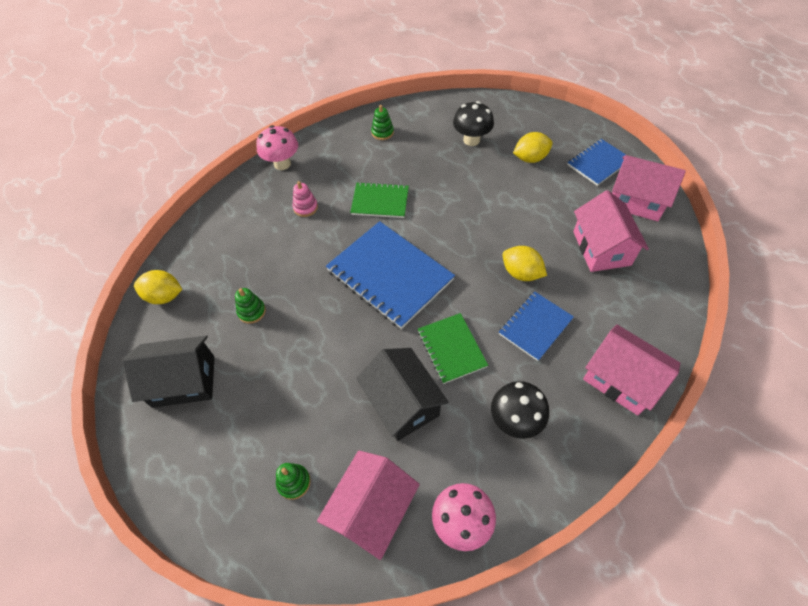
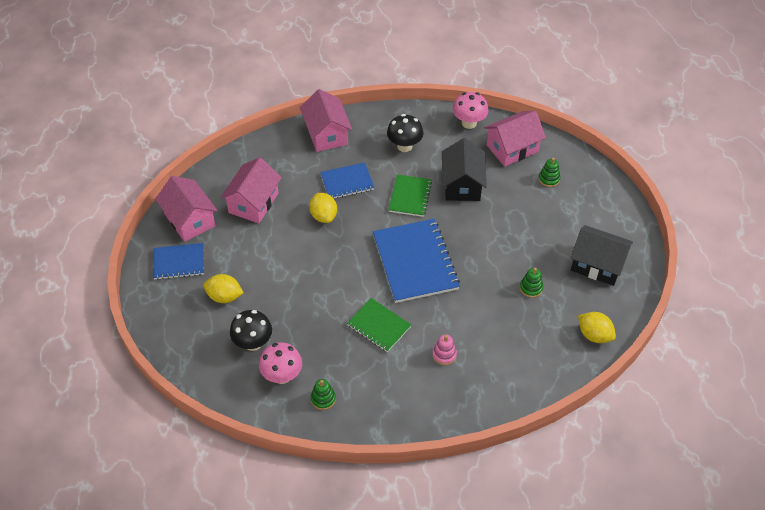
camera: 150 degrees left, 5 degrees down
(282, 164) = (439, 416): pink mushroom -> pink mushroom (282, 376)

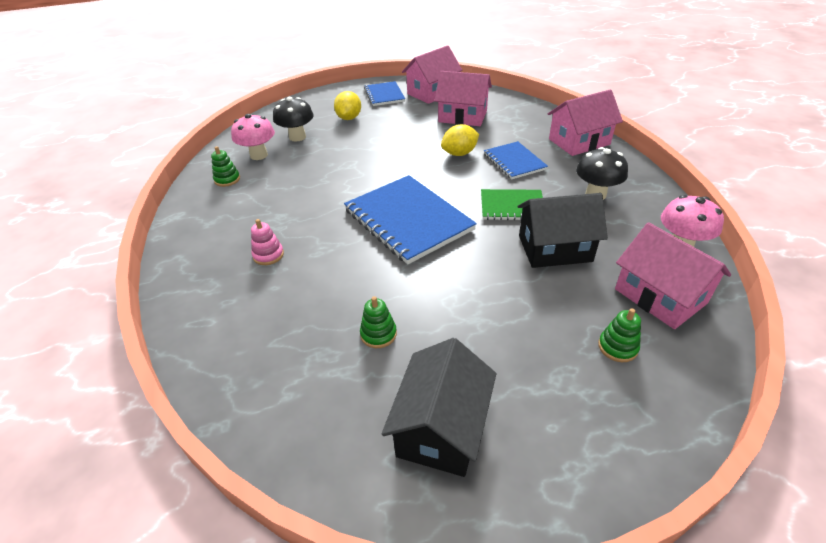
camera: 85 degrees right, 10 degrees down
(379, 326) = (313, 203): green notebook -> none
(415, 262) = (408, 220): blue notebook -> blue notebook turned 75 degrees clockwise
(594, 335) = (285, 425): yellow lemon -> none

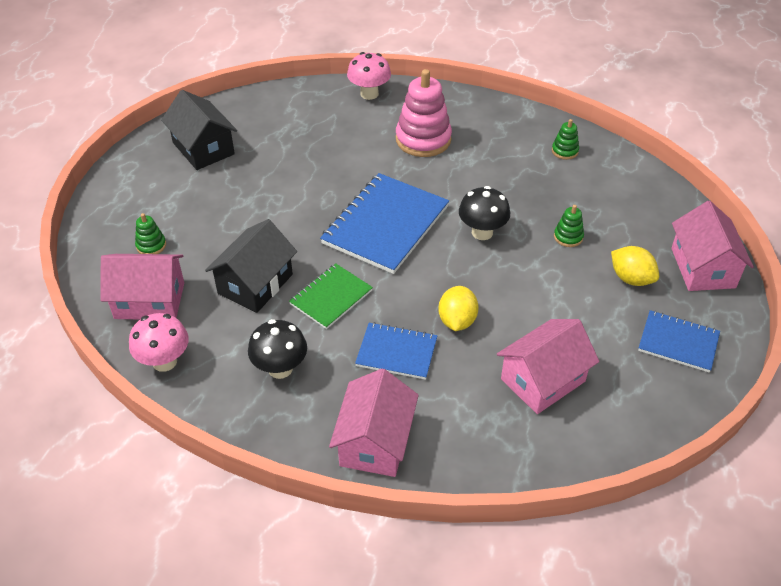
camera: 125 degrees right, 5 degrees up
(259, 155) = (597, 182): pink mushroom -> pink mushroom (369, 94)
(268, 255) = (423, 139): pink stacking toy -> pink stacking toy, size x2.11
(297, 137) = (616, 221): black mushroom -> black mushroom (482, 232)
(378, 334) = (289, 156): green stacking toy -> green stacking toy (568, 237)
(408, 220) = (385, 225): blue notebook -> blue notebook turned 60 degrees counterclockwise
(432, 93) = (645, 395): pink house -> pink house (703, 268)

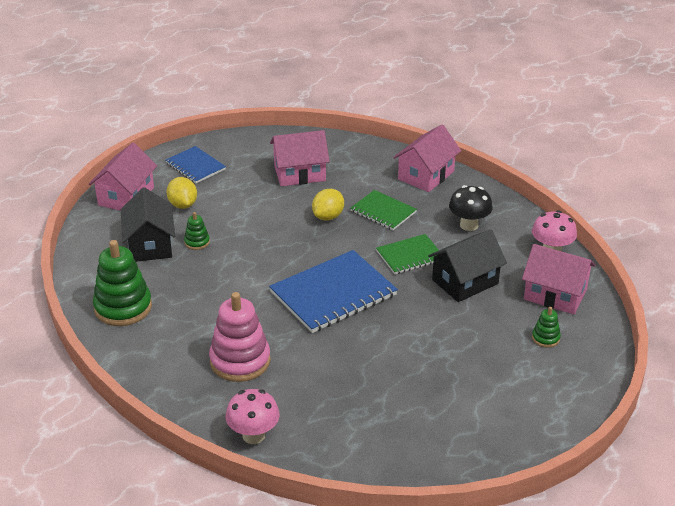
camera: 155 degrees left, 10 degrees down
(203, 148) = (468, 424): black house -> black house (150, 244)
(396, 352) = (383, 212): blue notebook -> green notebook
(482, 232) = (259, 265): black mushroom -> none
(565, 151) = (123, 307): green stacking toy -> green stacking toy, size x2.11

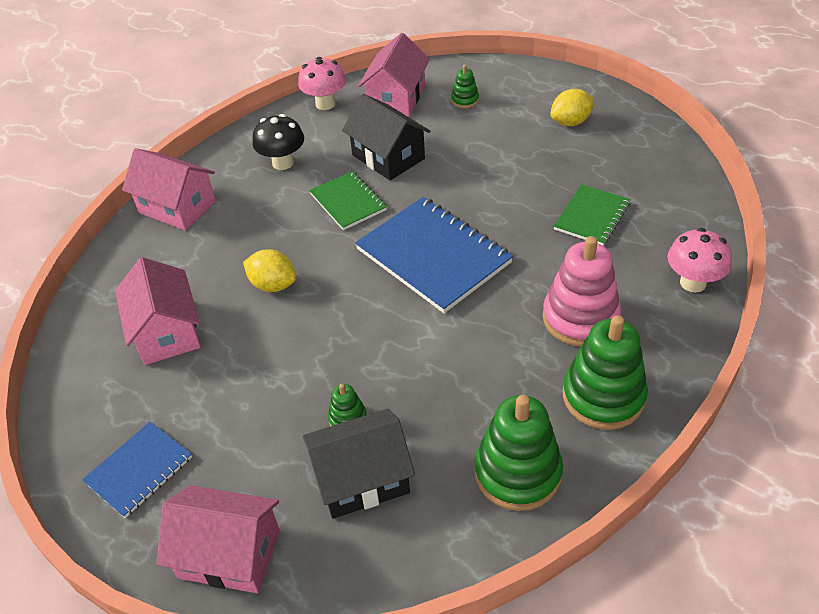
camera: 95 degrees left, 10 degrees up
(163, 358) = (603, 396): none -> green stacking toy
(183, 205) = (252, 461): yellow lemon -> yellow lemon (570, 122)
(383, 212) = (259, 235): green notebook -> green notebook (591, 216)

